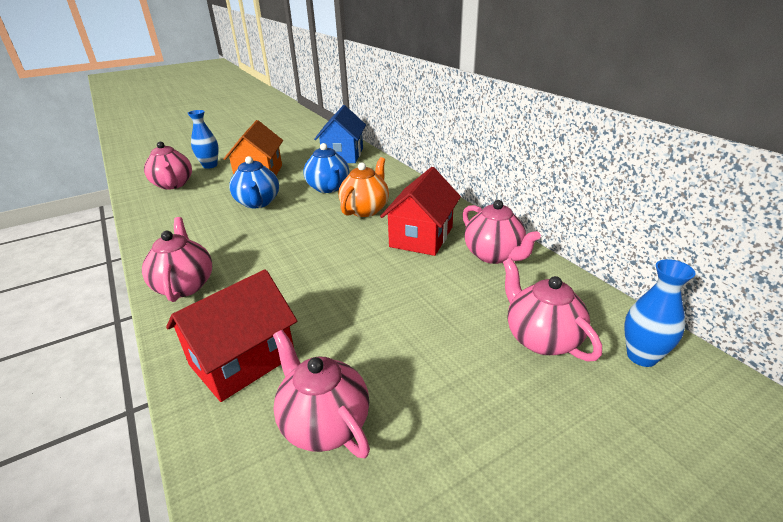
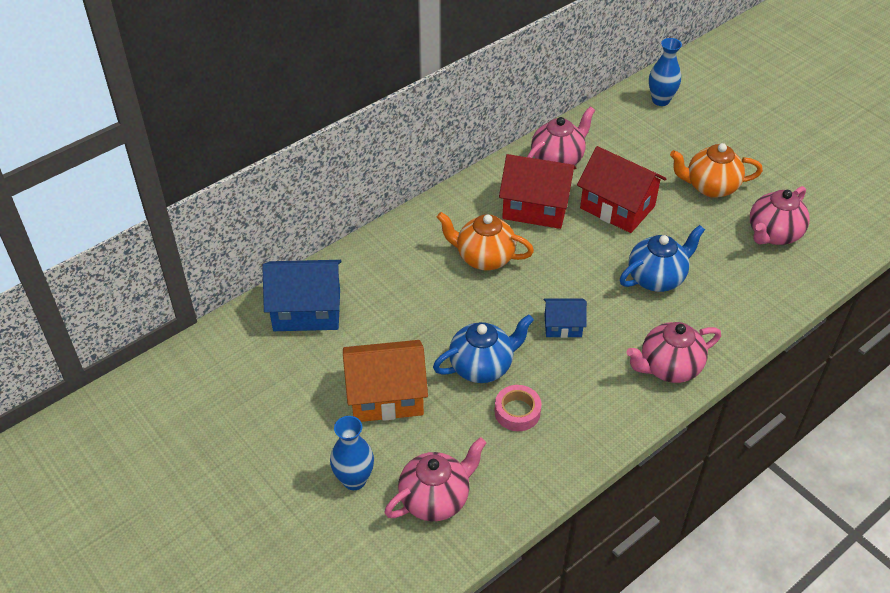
camera: 100 degrees left, 15 degrees up
(208, 212) = (517, 412): none -> pink tape
(242, 360) = (741, 290): red house -> red house (617, 207)
(272, 237) = (563, 326): none -> blue house
(328, 188) = (428, 303): blue teapot -> blue teapot (656, 278)
(439, 372) = (710, 187): none -> orange teapot
(541, 338) = (659, 140): pink teapot -> none

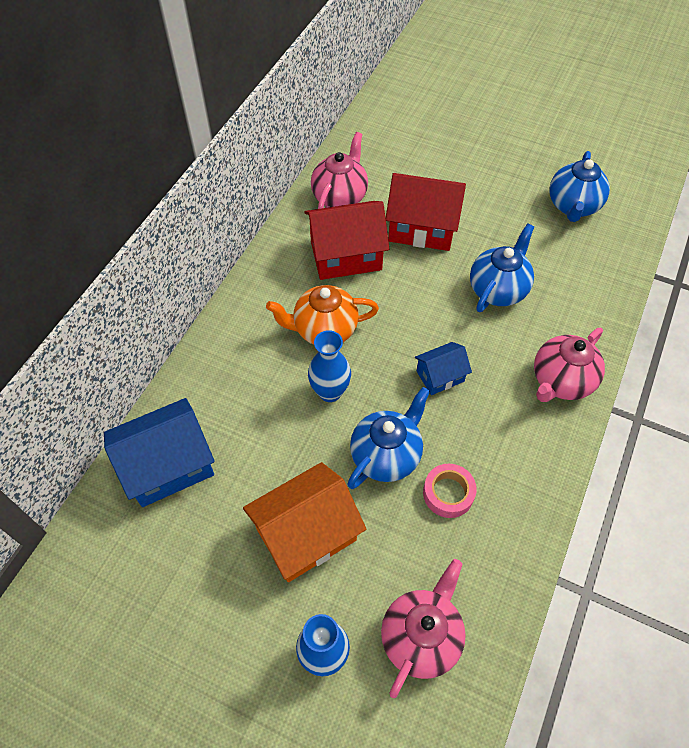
camera: 25 degrees left, 10 degrees up
(660, 100) = (402, 105): blue vase -> blue vase (330, 392)
(710, 187) = (493, 177): orange teapot -> none
(773, 234) = (573, 206): pink teapot -> blue teapot

